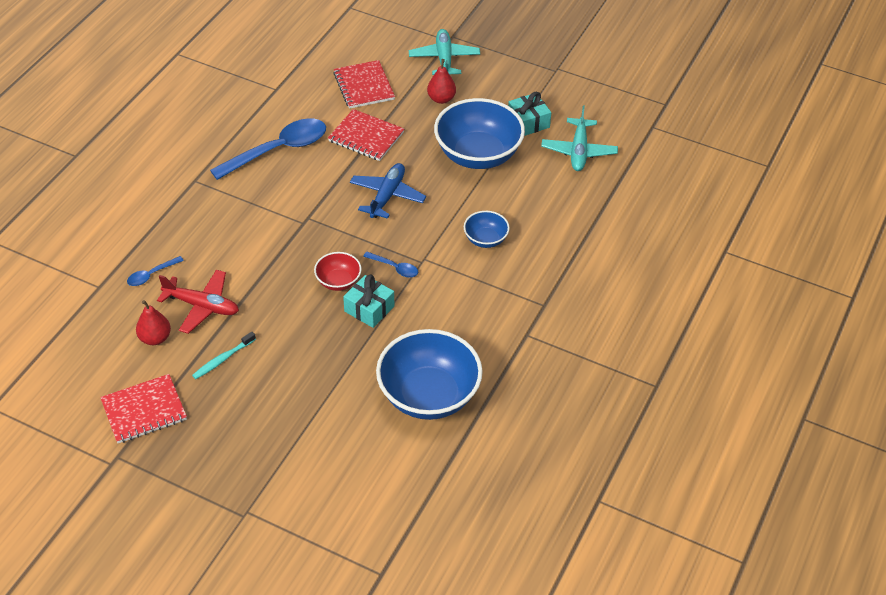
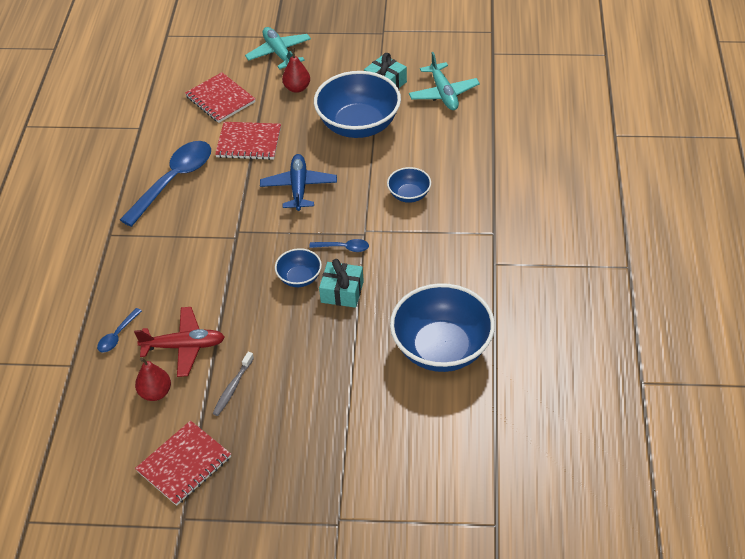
camera: 20 degrees left, 0 degrees up
(223, 359) = (233, 388): turquoise toothbrush -> grey toothbrush
(338, 281) = (299, 278): red bowl -> blue bowl

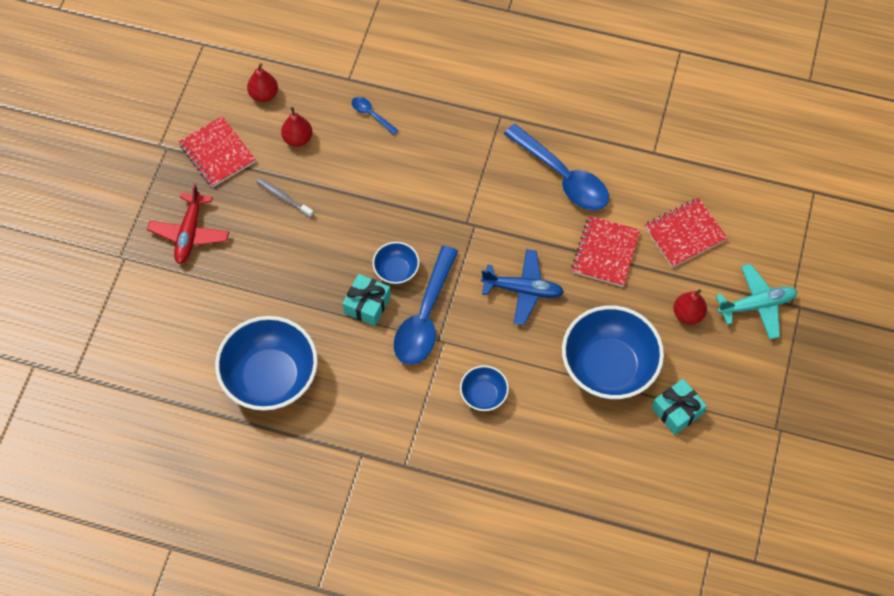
camera: 100 degrees right, 15 degrees up
(99, 439) = (264, 95): none -> red pear
(184, 346) = (342, 165): red plane -> red plane (189, 233)
(344, 248) = (425, 317): blue spoon -> blue spoon, size x2.23
(443, 93) = (644, 471): turquoise plane -> none

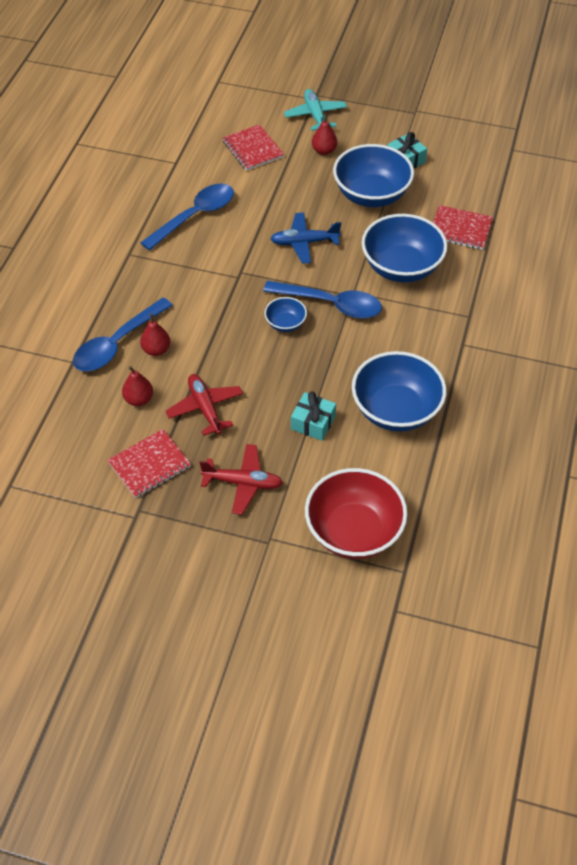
camera: 90 degrees left, 10 degrees down
(124, 331) = (354, 531): none -> red bowl
(264, 95) = (83, 429): red pear -> red pear (156, 350)
(283, 197) = (205, 408): grey toothbrush -> red plane
(367, 305) = (320, 343): turquoise gift -> turquoise gift (313, 423)
(371, 115) = (117, 344): blue spoon -> blue spoon, size x2.23
(483, 395) = (401, 267): blue bowl -> blue bowl, size x2.07
(523, 290) = (304, 242): blue plane -> blue plane turned 105 degrees counterclockwise
(605, 252) = (269, 193): red notebook -> red notebook (460, 229)

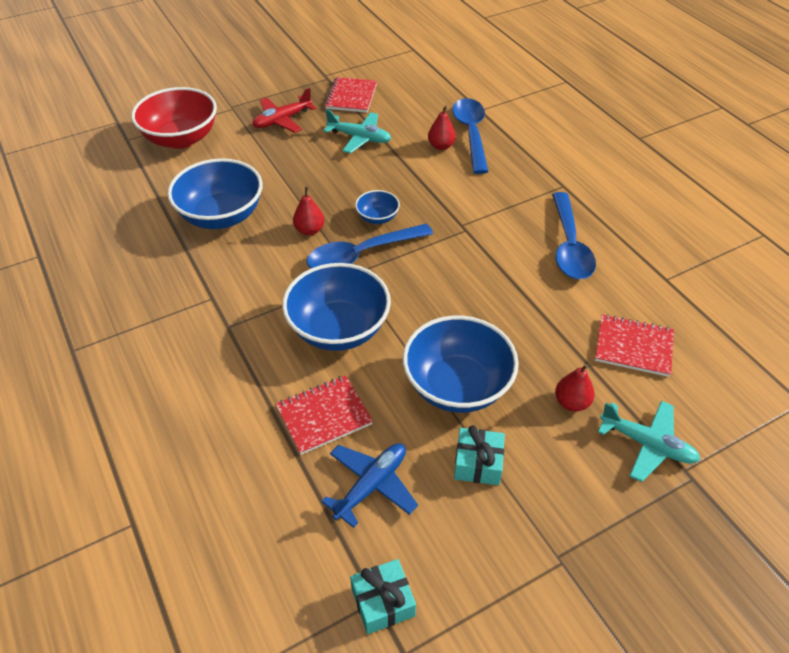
camera: 135 degrees right, 5 degrees down
(139, 399) = (408, 118): red pear -> red pear (309, 230)
(205, 408) = (359, 138): red plane -> turquoise plane
(304, 242) = (452, 289): blue plane -> blue plane (371, 485)
(313, 423) = (275, 173): turquoise gift -> turquoise gift (383, 602)

